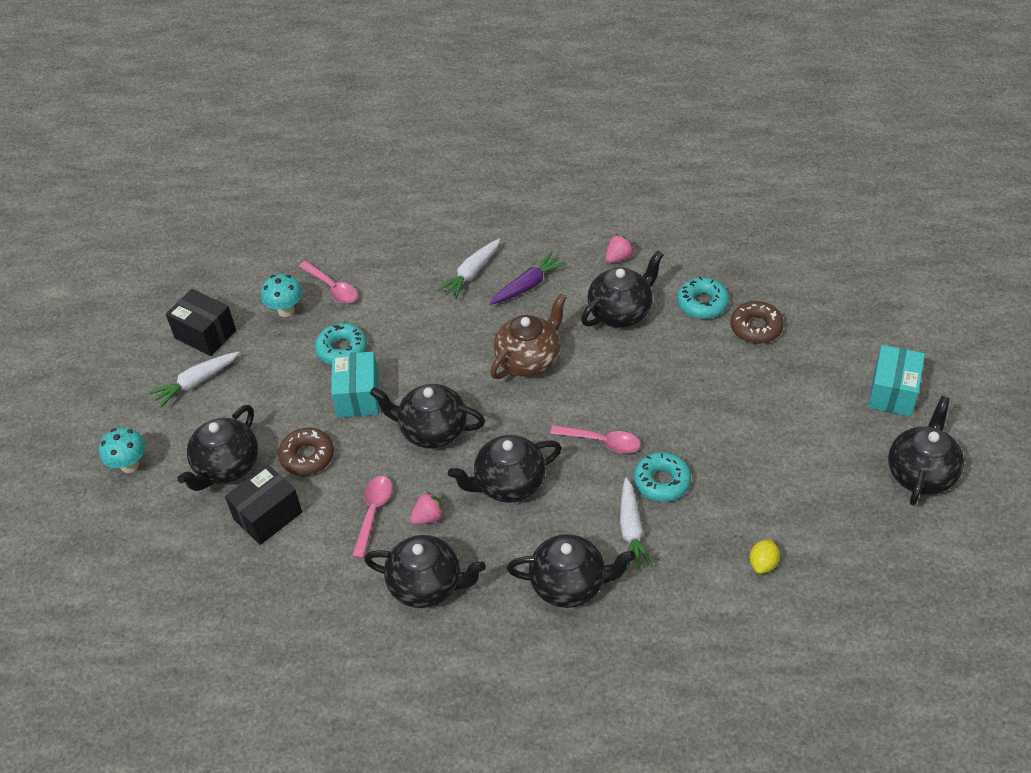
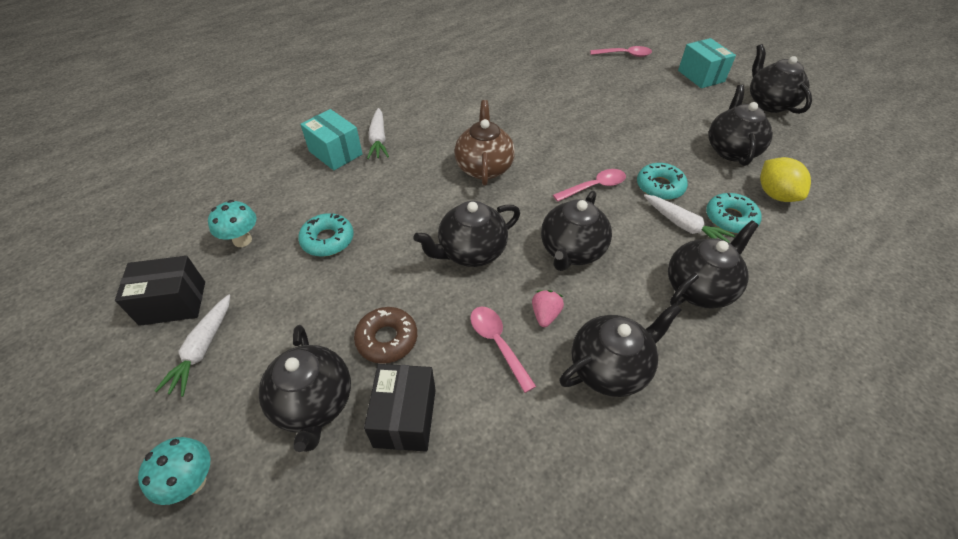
camera: 45 degrees left, 0 degrees up
(332, 288) = (271, 203): pink spoon -> pink spoon (624, 55)
(358, 396) = (381, 265): turquoise box -> turquoise box (335, 153)
(528, 286) = (428, 127): purple carrot -> none
(618, 257) = (468, 86): pink strawberry -> none
(621, 312) = (508, 112): black teapot -> black teapot (731, 150)
(702, 303) = (548, 85): turquoise donut -> turquoise donut (730, 218)
(756, 327) = (593, 81): brown donut -> none
(763, 563) = (775, 194): yellow lemon -> yellow lemon, size x1.68

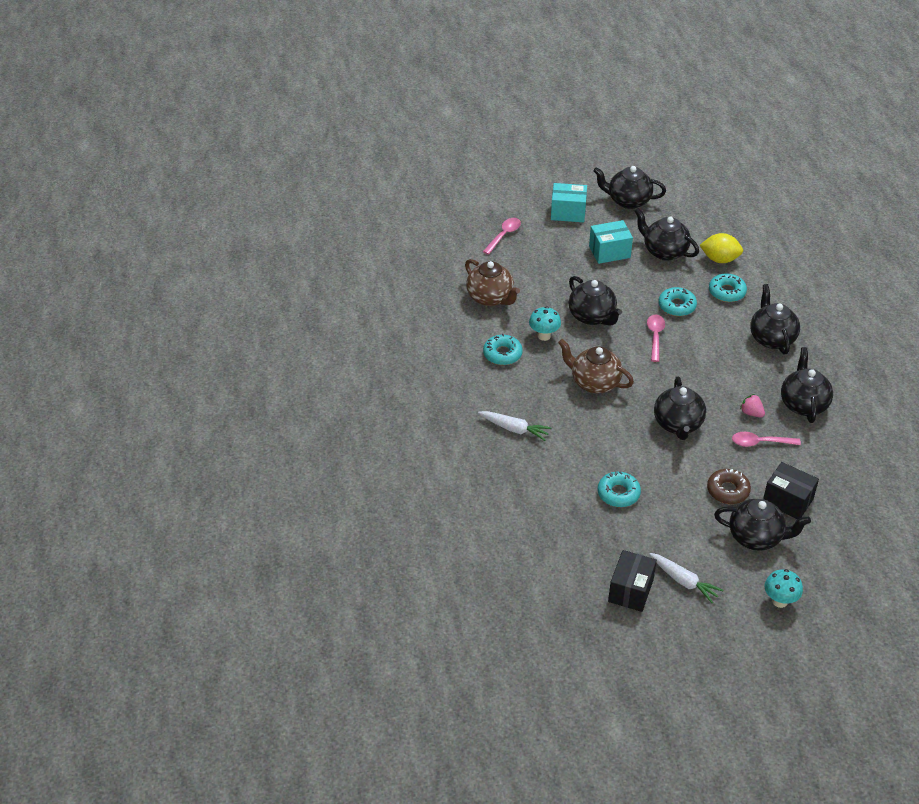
camera: 60 degrees left, 5 degrees down
(242, 240) = (587, 541): turquoise mushroom -> turquoise mushroom (544, 336)
(335, 153) = (514, 460): turquoise box -> turquoise box (609, 252)
(473, 102) = (502, 354): none -> turquoise donut
(538, 73) = (490, 298): none -> brown teapot
(571, 251) = (707, 377): black teapot -> black teapot (592, 317)
(684, 226) = (719, 316): white carrot -> none

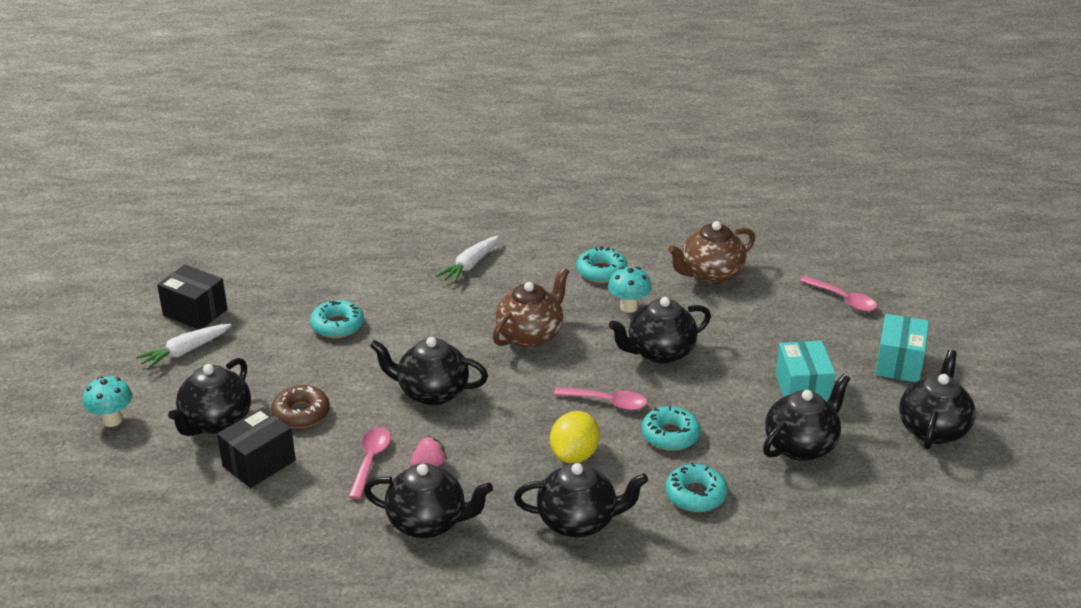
camera: 100 degrees right, 10 degrees down
(719, 259) = (778, 503): yellow lemon -> yellow lemon (574, 455)

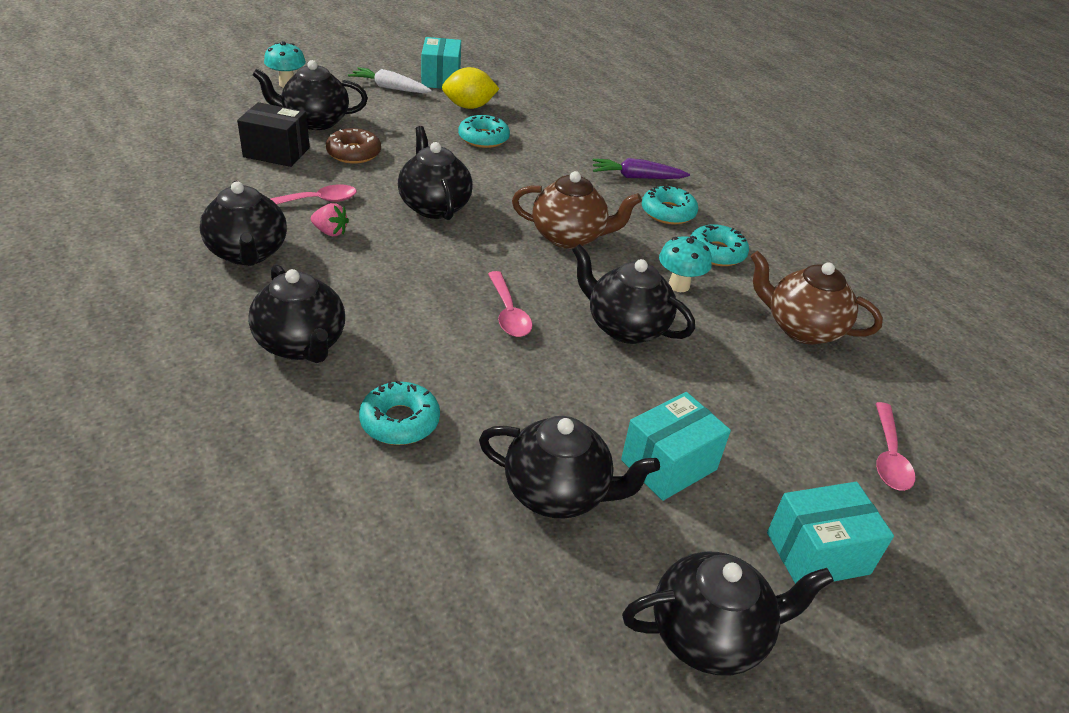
camera: 55 degrees right, 5 degrees up
(195, 312) = (441, 79): black box -> turquoise box
(470, 265) = (637, 177): white carrot -> purple carrot
(574, 455) = (406, 314): yellow lemon -> yellow lemon (469, 107)
(670, 435) = (490, 373): turquoise donut -> turquoise donut (668, 212)

